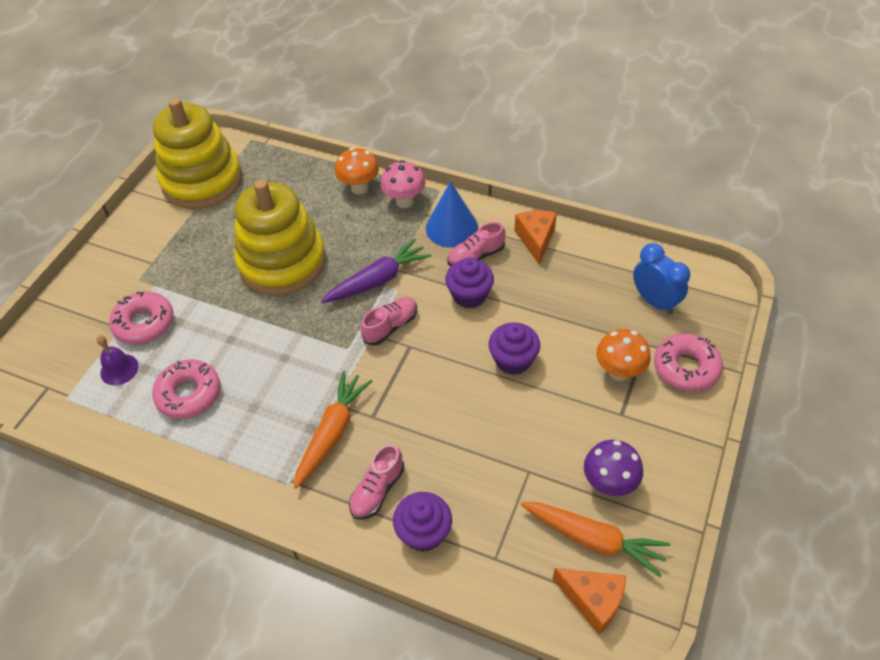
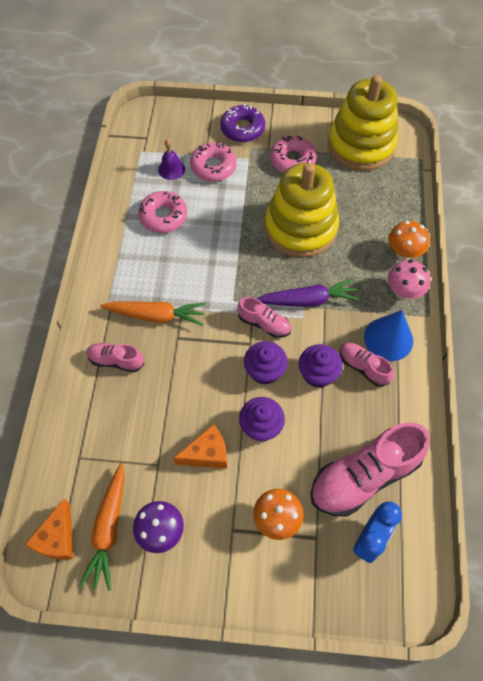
camera: 70 degrees right, 10 degrees up
(105, 280) = (242, 129): none -> purple donut
(378, 280) = (308, 300): purple carrot -> purple carrot turned 45 degrees counterclockwise
(424, 532) = (89, 402): purple cupcake -> purple cupcake (264, 371)
(536, 240) = (403, 413): orange cheese -> orange cheese (207, 454)
(592, 288) = (364, 476): none -> pink shoe
(686, 368) = (300, 581): pink donut -> pink donut (292, 160)

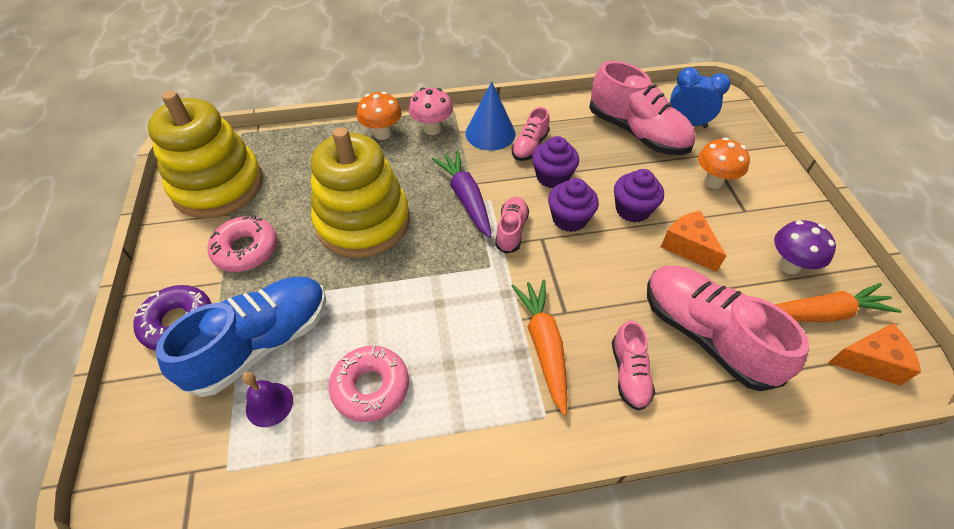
camera: 105 degrees left, 10 degrees down
(124, 426) = (706, 335): none -> pink shoe
(213, 167) = (261, 343): pink donut -> blue shoe

